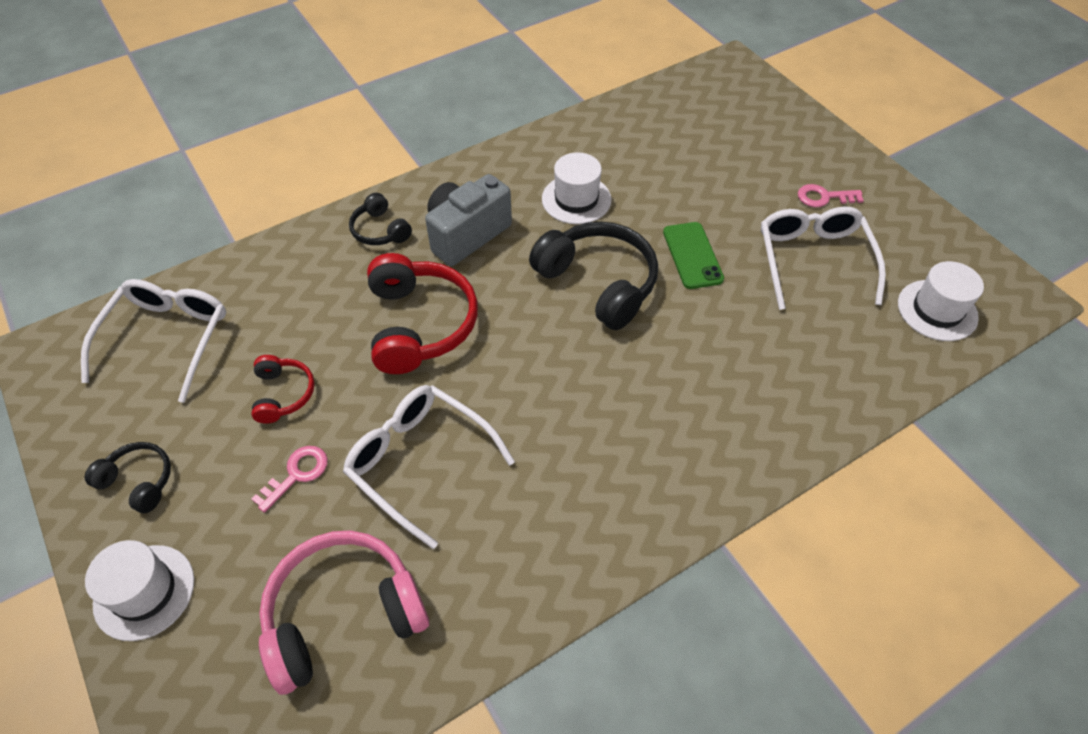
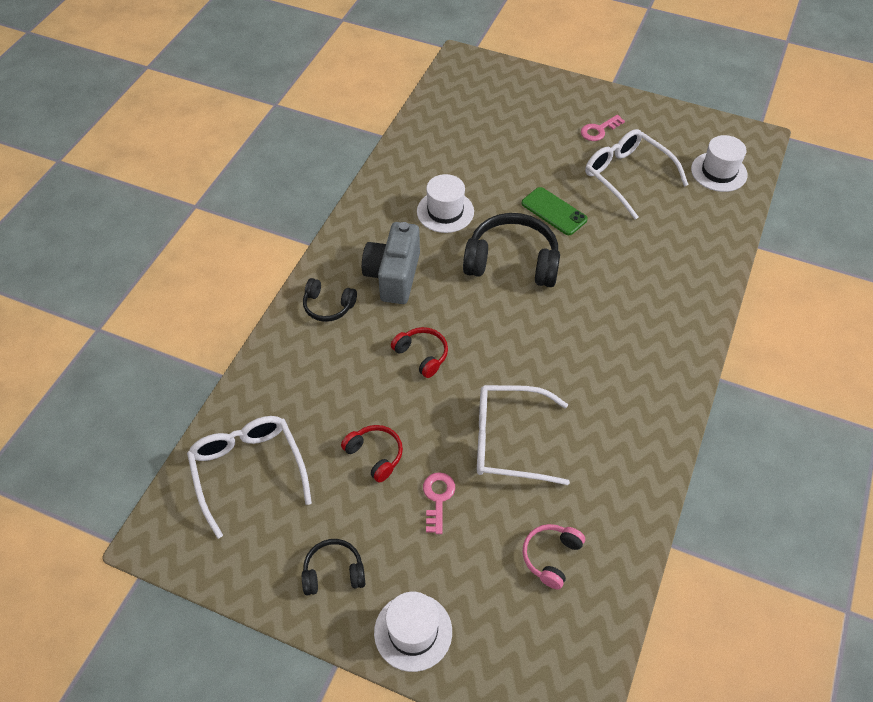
camera: 35 degrees left, 0 degrees up
(343, 614) = (551, 557): pink headphones -> pink headphones, size x0.53
(419, 324) = (422, 355): red headphones -> red headphones, size x0.53

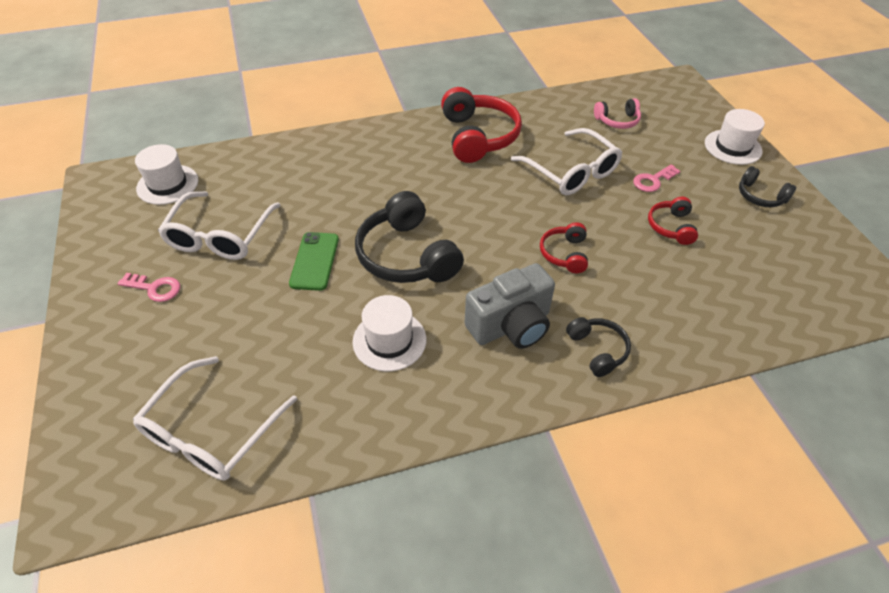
camera: 130 degrees left, 5 degrees down
(248, 472) = (781, 285): white glasses -> white glasses (212, 431)
(625, 406) = (478, 136): none -> red headphones

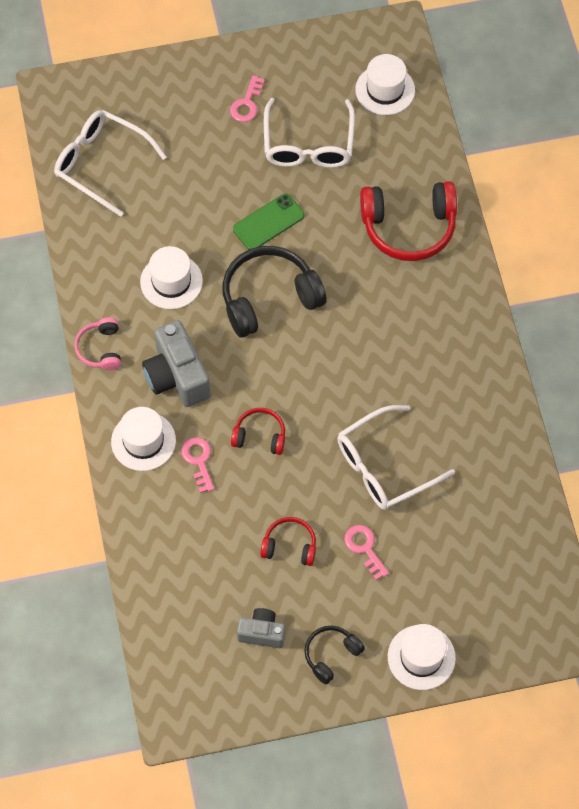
camera: 95 degrees right, 15 degrees up
(220, 235) = (308, 144): white glasses -> white glasses turned 105 degrees counterclockwise
(315, 261) = (268, 222): green phone -> green phone turned 45 degrees counterclockwise
(478, 136) = (453, 378): red headphones -> red headphones (409, 227)
(597, 350) = (143, 441): black headphones -> white hat
(606, 300) = (198, 461): none -> pink key
(617, 121) = (479, 538): pink headphones -> pink headphones (101, 349)
(765, 241) = (262, 633): none -> grey camera

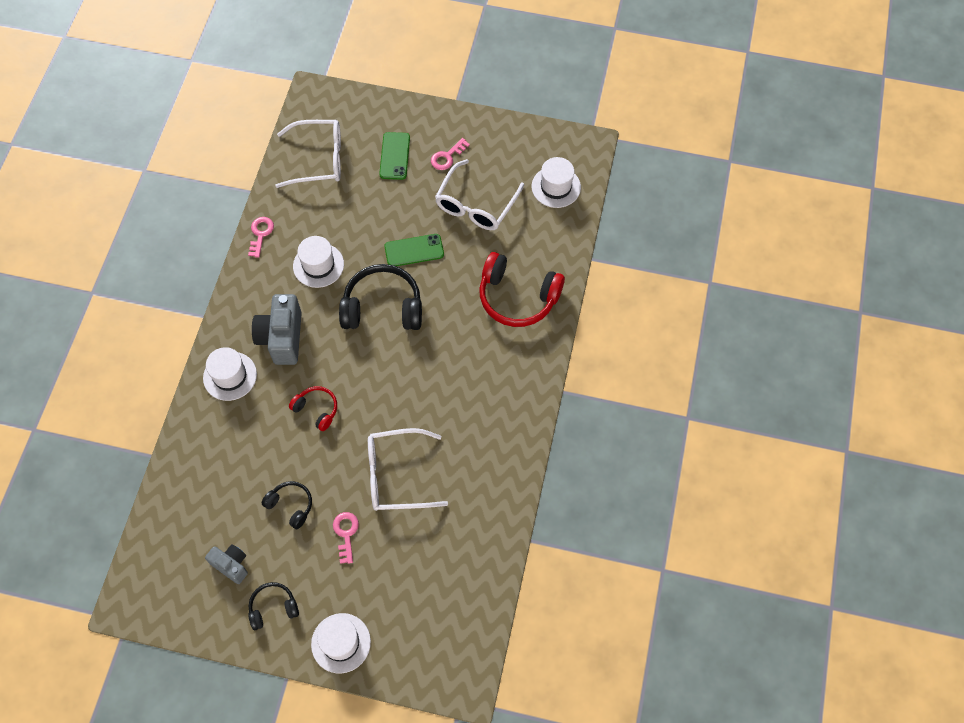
camera: 25 degrees right, 0 degrees up
(101, 349) = (239, 294): pink headphones -> none
(102, 164) = (318, 159): white glasses -> white glasses turned 120 degrees clockwise
(187, 126) = (394, 156): none -> green phone
(198, 461) = (261, 409): pink key -> pink key (260, 234)
(289, 546) = (291, 505): red headphones -> black headphones

